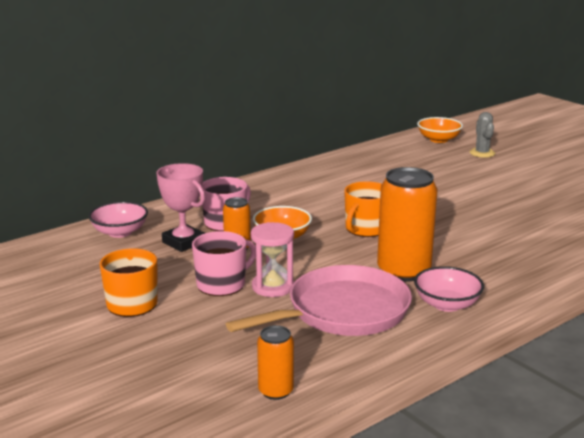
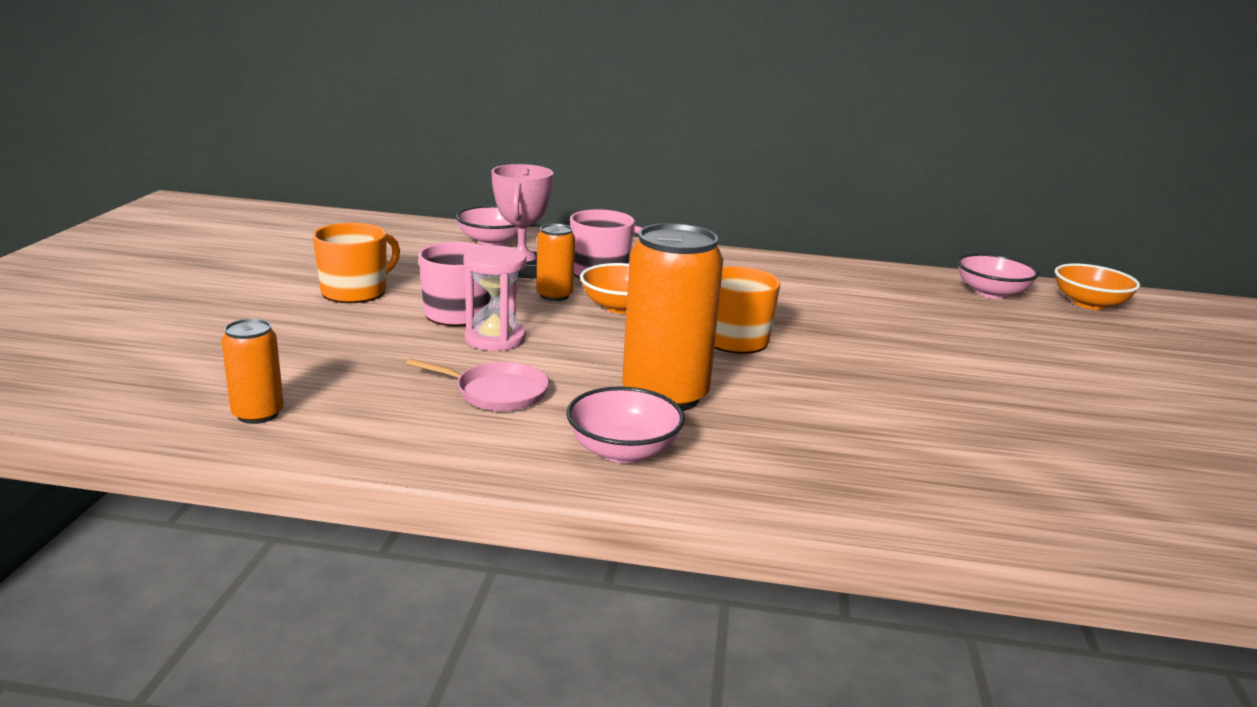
camera: 45 degrees right, 0 degrees up
(343, 311) = (497, 392): pink pan -> pink pan, size x0.49
(398, 151) = (991, 293): none -> pink bowl
(482, 153) = (1126, 340): grey cactus -> none

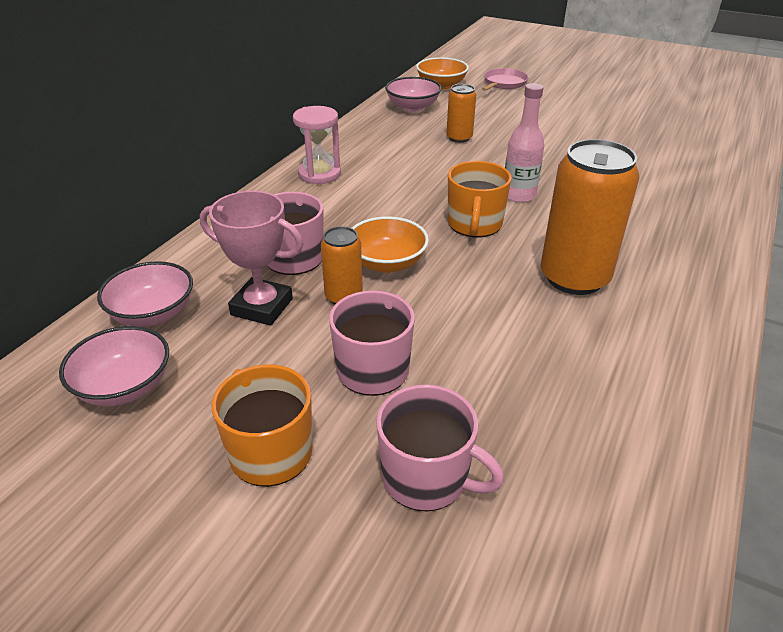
camera: 70 degrees left, 15 degrees up
(258, 414) = (617, 559): orange can -> orange can (459, 138)
(338, 341) = (427, 477): none -> pink mug
(495, 339) = (444, 352): pink hourglass -> pink hourglass (319, 174)
(497, 392) = (566, 367): pink pan -> pink pan (504, 83)
(623, 451) = (668, 316): pink bowl -> pink bowl (124, 386)
(828, 361) = (519, 195): none -> pink bottle

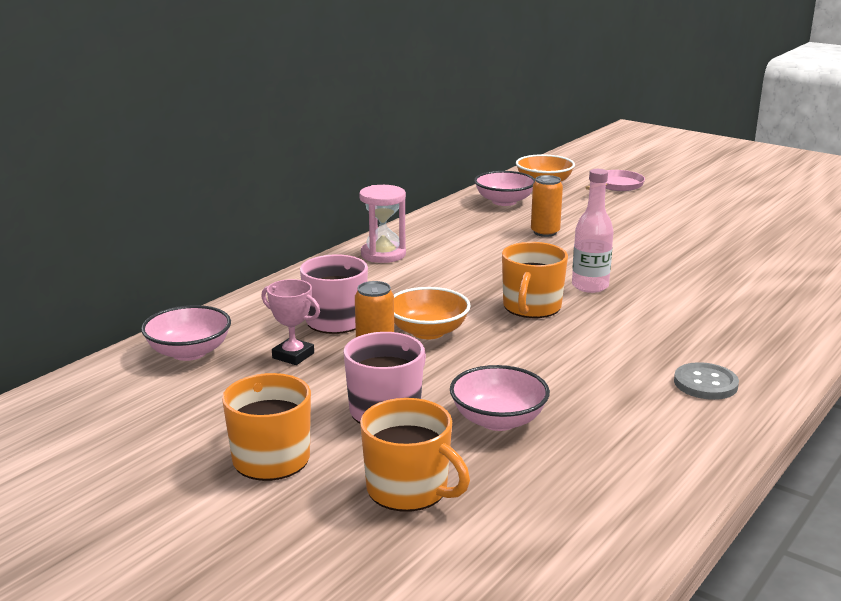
camera: 10 degrees right, 15 degrees down
(124, 386) = (151, 402): pink bowl -> pink bowl (498, 420)
(262, 307) = (293, 356): pink trophy -> pink trophy, size x0.66
(427, 477) = (409, 489): pink mug -> orange mug
(574, 278) = (619, 358): orange can -> none
(662, 300) = (705, 383): none -> grey button

